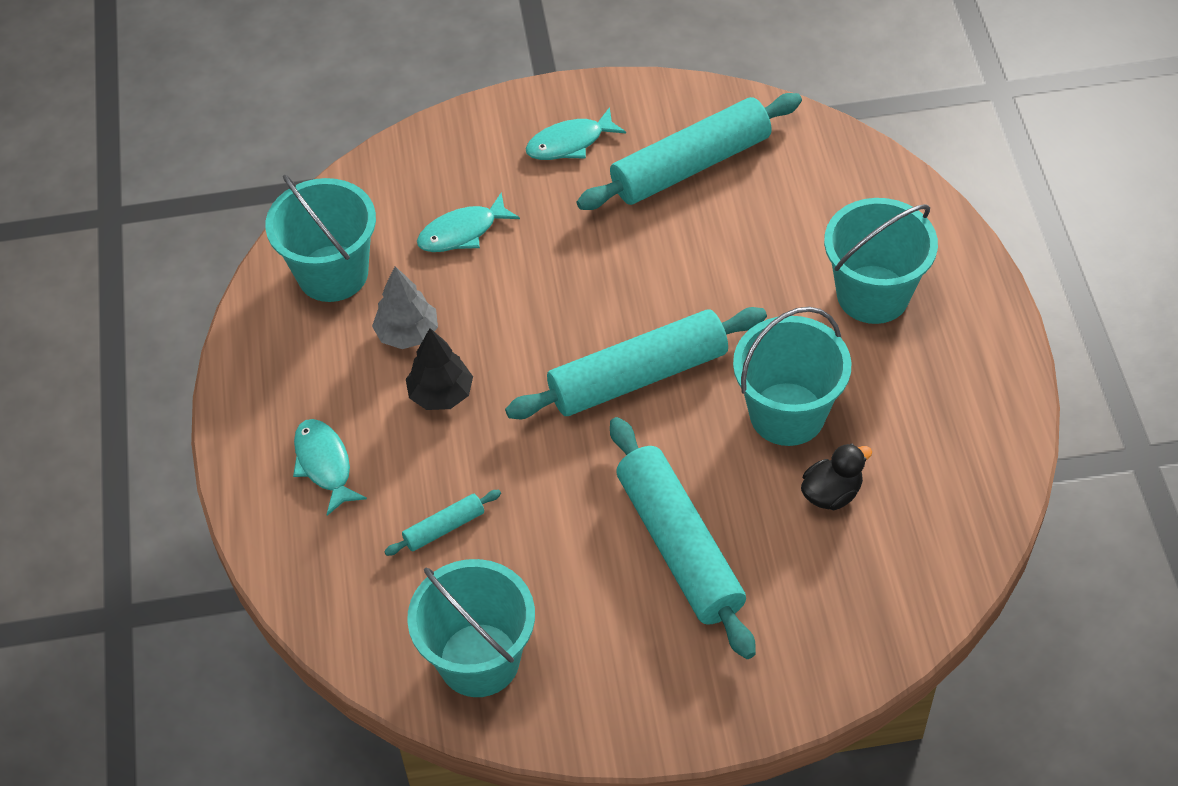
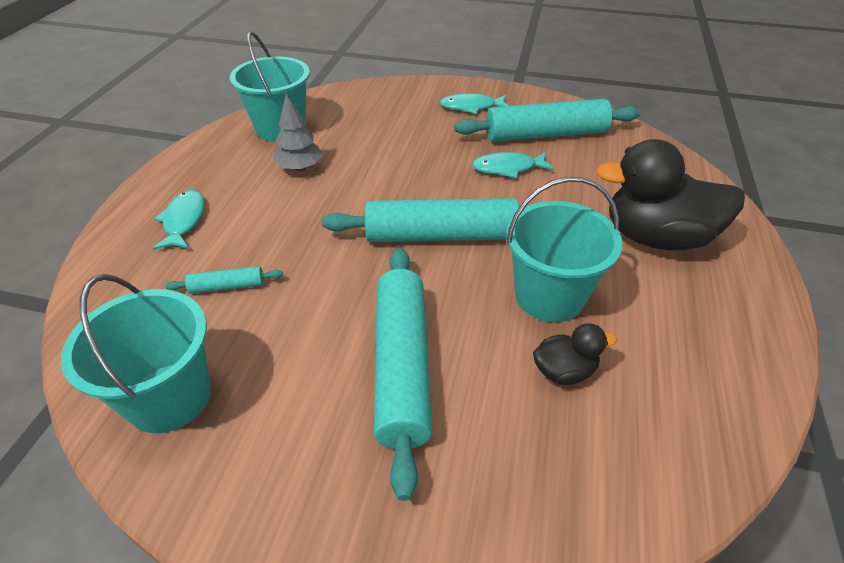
camera: 20 degrees right, 10 degrees down
(441, 394) = (294, 205): black tree -> none
(462, 232) = (374, 129): turquoise fish -> turquoise fish (507, 168)
(873, 294) = (656, 238): turquoise bucket -> black duck

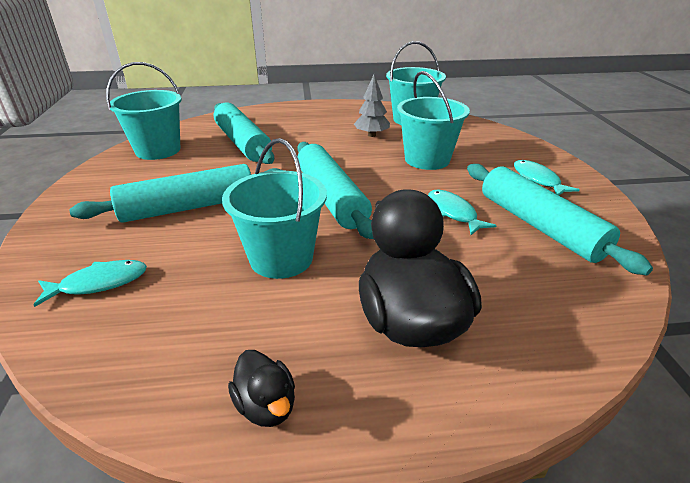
camera: 70 degrees right, 10 degrees down
(184, 220) = (293, 119): turquoise fish -> turquoise fish (99, 283)
(227, 286) = (243, 143): turquoise rolling pin -> turquoise rolling pin, size x2.26
(393, 149) = (427, 159): none -> turquoise bucket
(564, 371) = (195, 276): black duck -> black duck (266, 406)

